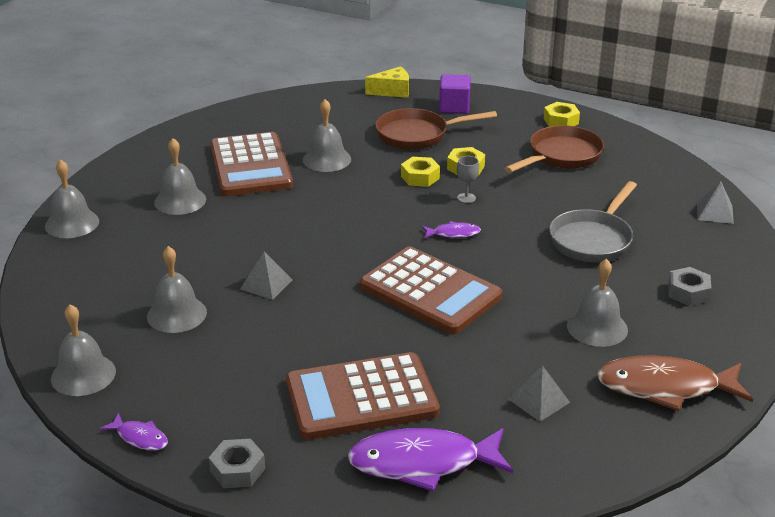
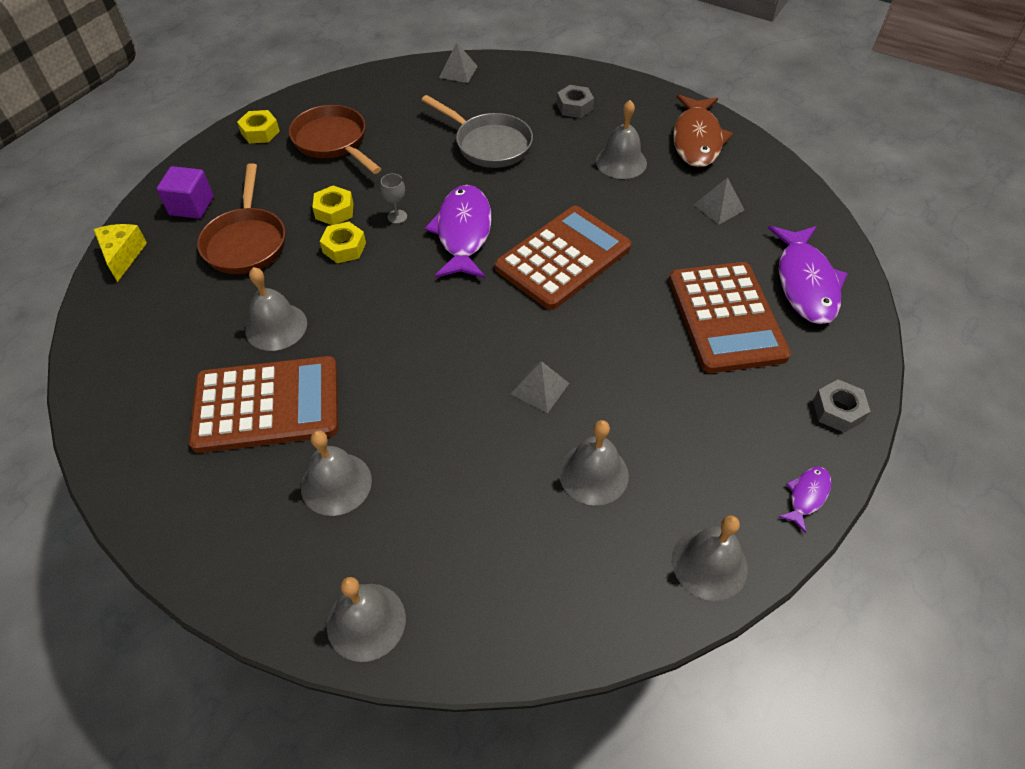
camera: 85 degrees left, 20 degrees up
(453, 234) = (463, 232): purple fish -> purple fish, size x2.13

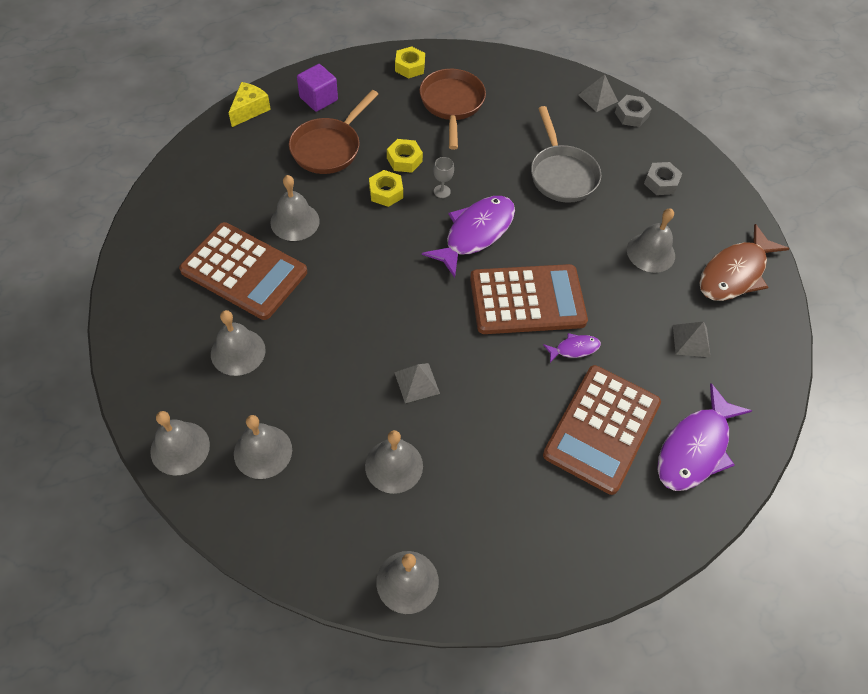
camera: 35 degrees right, 5 degrees up
(457, 557) = (263, 451): none -> grey bell
(807, 496) = (521, 594): purple fish -> purple fish (574, 349)
(838, 410) = (611, 557): grey nut -> grey nut (631, 115)

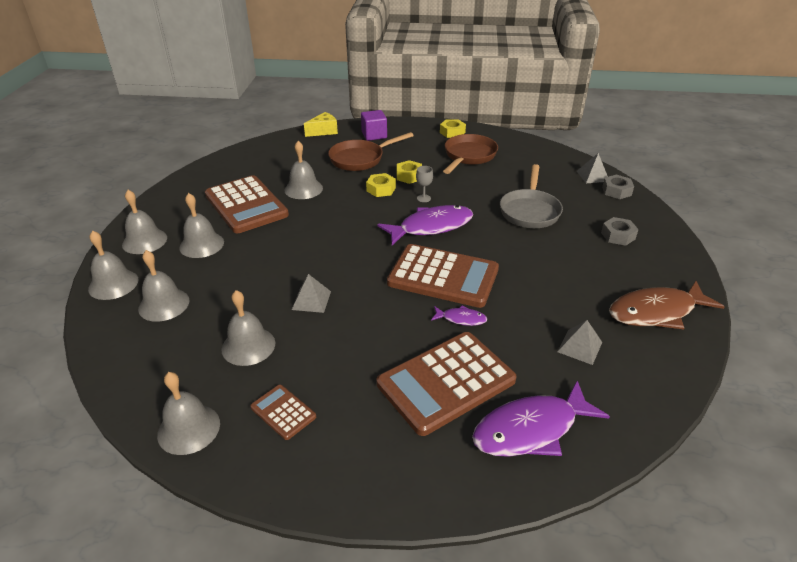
camera: 30 degrees right, 20 degrees down
(481, 524) = (283, 412): none -> brown calculator
(650, 252) = (578, 276): grey bell -> grey bell (144, 241)

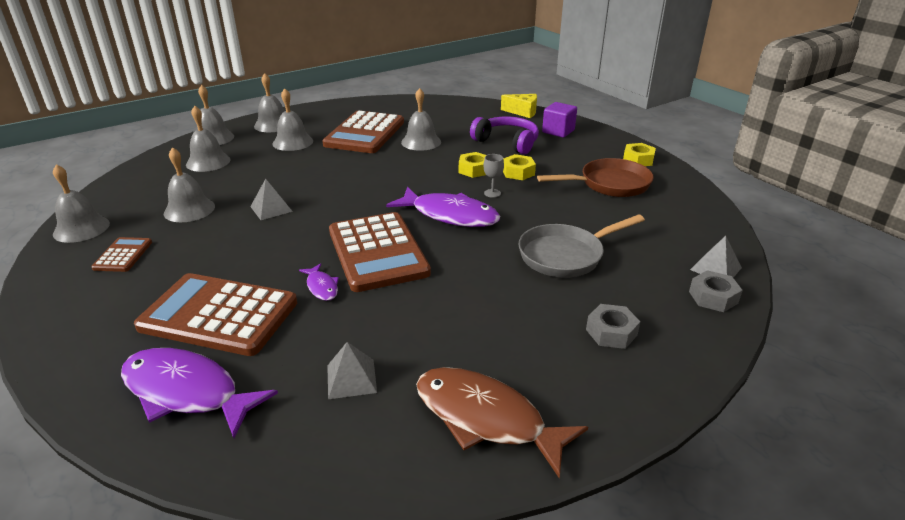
camera: 50 degrees right, 5 degrees down
(360, 159) = (507, 142): brown pan -> purple headphones

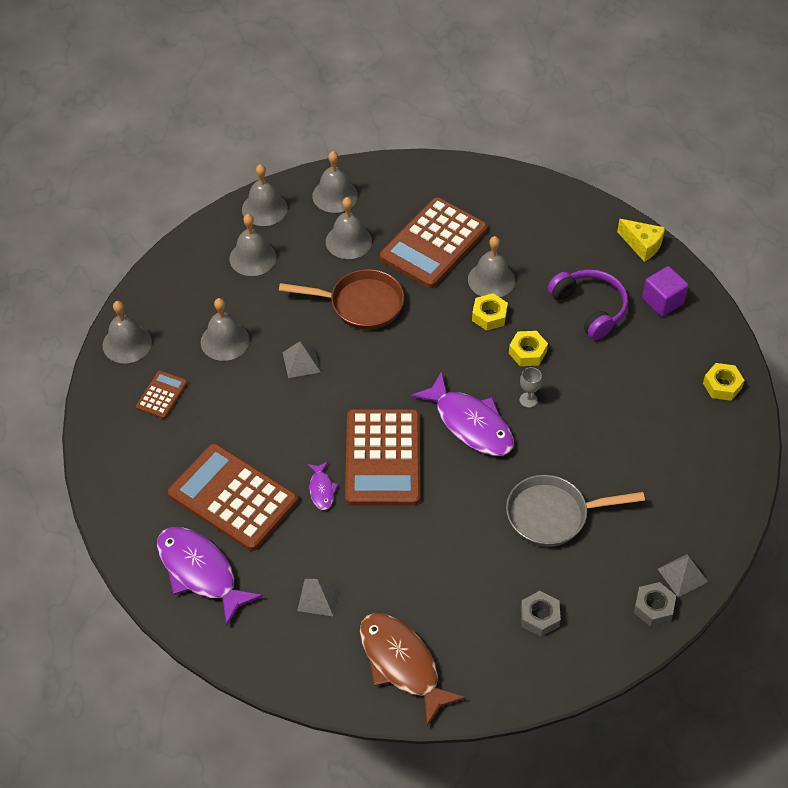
camera: 20 degrees right, 20 degrees up
(518, 172) = (573, 371): yellow nut -> yellow nut (489, 316)
(609, 184) = (661, 421): brown pan -> brown pan (360, 304)

